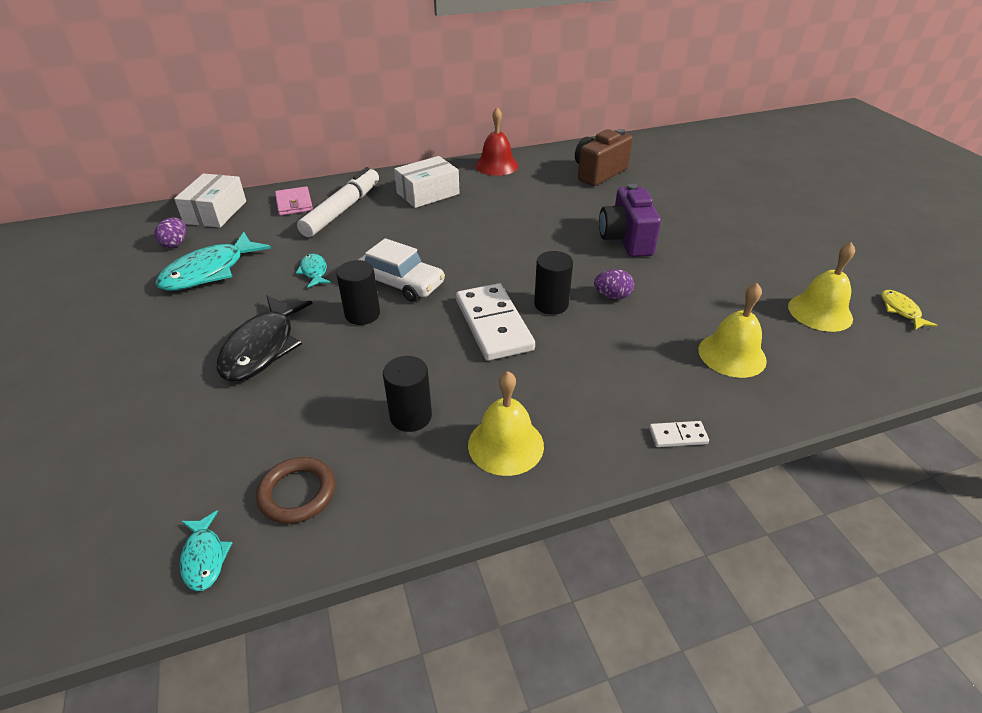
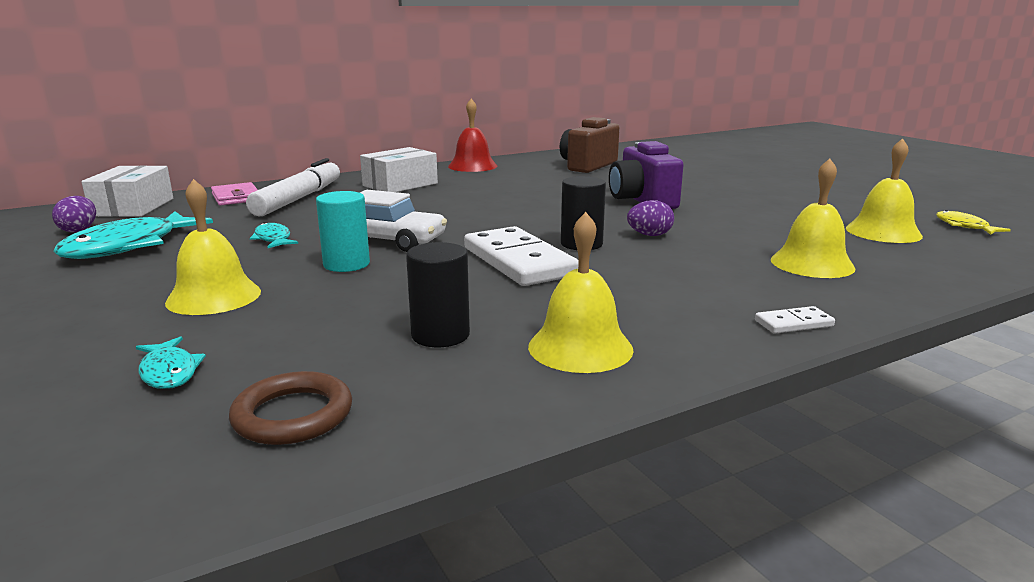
camera: 10 degrees left, 20 degrees down
(204, 557) = (147, 496): turquoise fish -> turquoise fish (169, 372)
(262, 347) = (214, 296): black fish -> yellow bell
(362, 314) = (346, 264): black cylinder -> turquoise cylinder

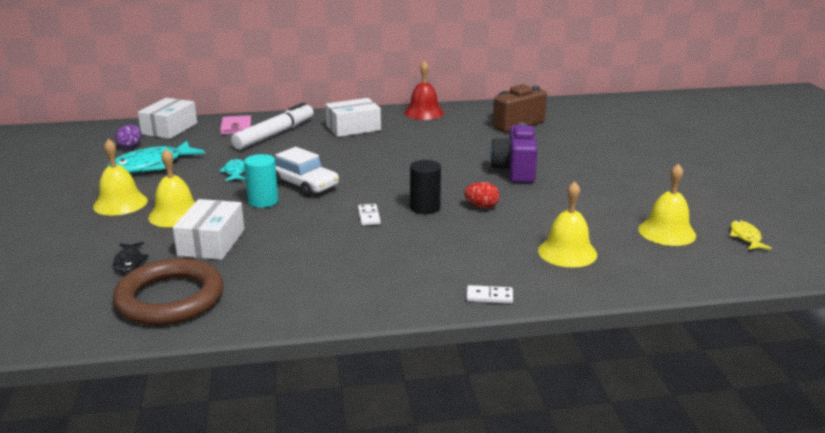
camera: 20 degrees right, 5 degrees up
(169, 372) = (129, 262): turquoise fish -> black fish
(293, 415) = (170, 298): brown ring -> brown ring, size x1.76
(305, 323) = (211, 242): none -> white box
(440, 335) = (275, 265): black cylinder -> none
(518, 261) = (369, 216): white domino -> white domino, size x0.44
(580, 347) = (343, 288): yellow bell -> yellow bell (120, 203)
(649, 235) = (481, 207): purple egg -> red egg

